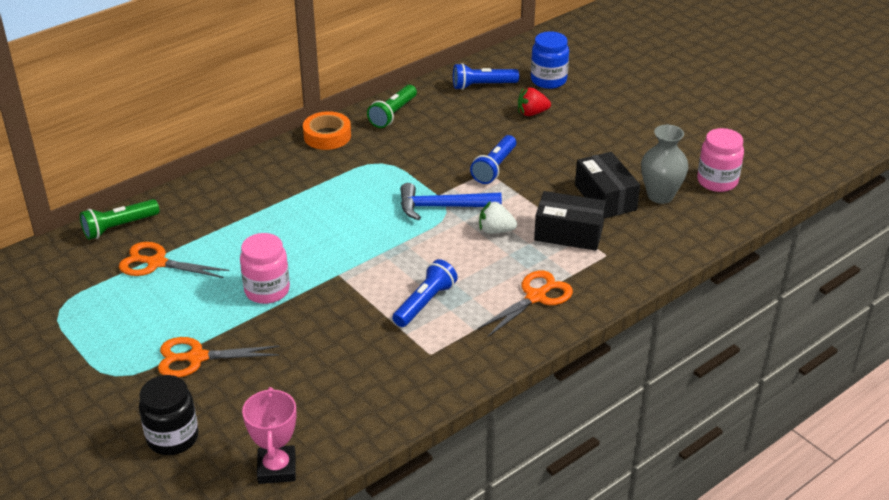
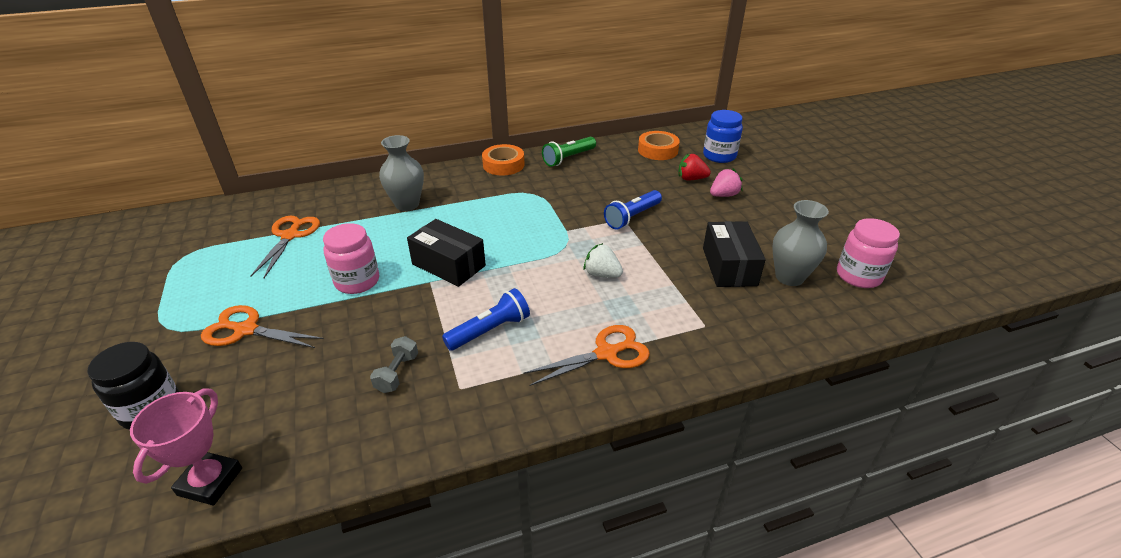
camera: 20 degrees right, 0 degrees up
(119, 227) = (289, 201): green flashlight -> none
(156, 263) = (290, 236): orange scissors -> orange scissors turned 60 degrees clockwise
(255, 203) = (407, 204): none -> grey vase
(368, 356) = (397, 373): none -> grey dumbbell
(442, 207) = (564, 241): blue hammer -> none
(482, 85) = (657, 150): blue flashlight -> orange tape
(568, 233) = (674, 294): black box -> black box (448, 265)
(571, 125) = (723, 195): none -> pink strawberry

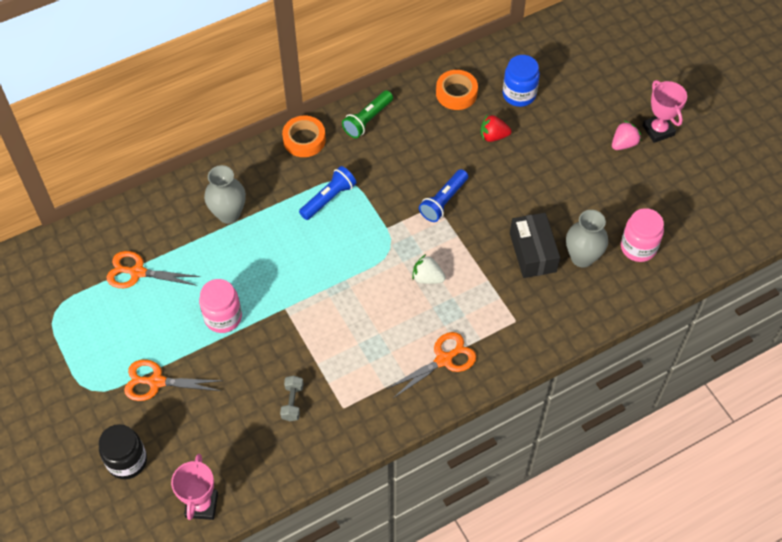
camera: 10 degrees left, 20 degrees up
(290, 236) = (137, 272): orange scissors -> orange scissors turned 75 degrees counterclockwise
(448, 265) = (294, 287): black box -> none
(490, 330) = (350, 352): blue flashlight -> blue flashlight (329, 199)
(723, 195) = (525, 157): pink strawberry -> pink strawberry (624, 144)
(867, 190) = (658, 130): none -> pink trophy

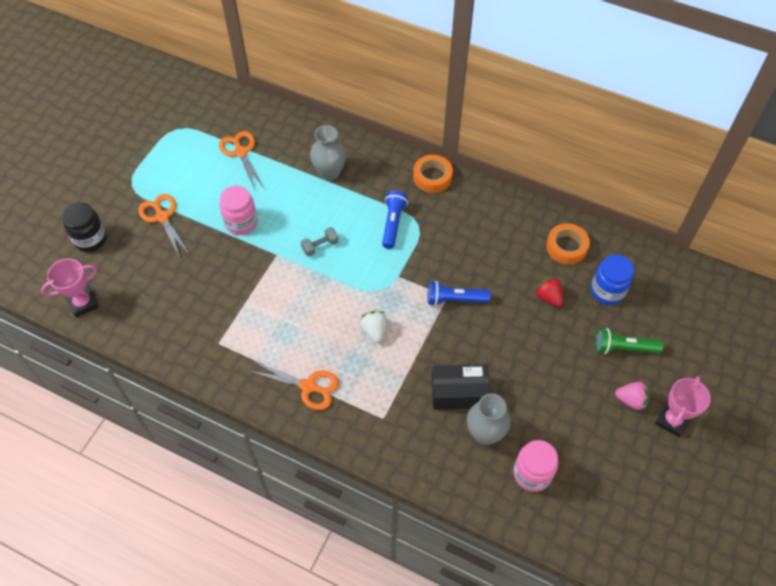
camera: 55 degrees right, 0 degrees up
(292, 402) = (201, 308): grey dumbbell -> grey dumbbell (320, 246)
(329, 199) = (393, 223): blue flashlight -> blue flashlight turned 90 degrees counterclockwise
(367, 120) = (486, 204): green flashlight -> green flashlight (623, 348)
(532, 252) = (459, 392): black box -> black box turned 45 degrees clockwise

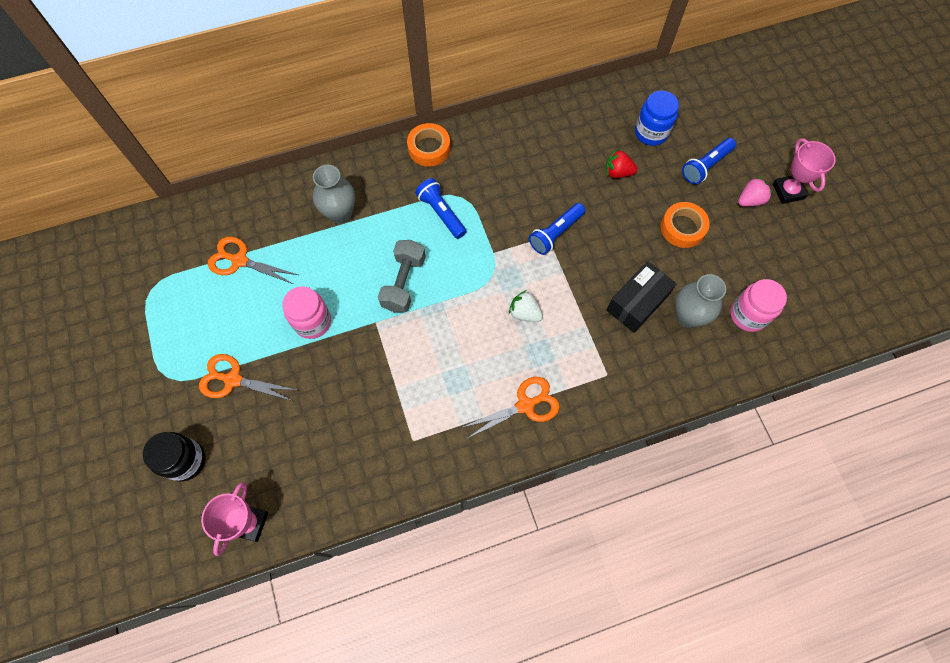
camera: 45 degrees left, 10 degrees up
(320, 246) = (404, 283): grey dumbbell -> grey dumbbell, size x1.68
(566, 247) = (588, 122): orange tape -> orange tape (682, 228)
(623, 348) = (705, 166): green flashlight -> blue flashlight

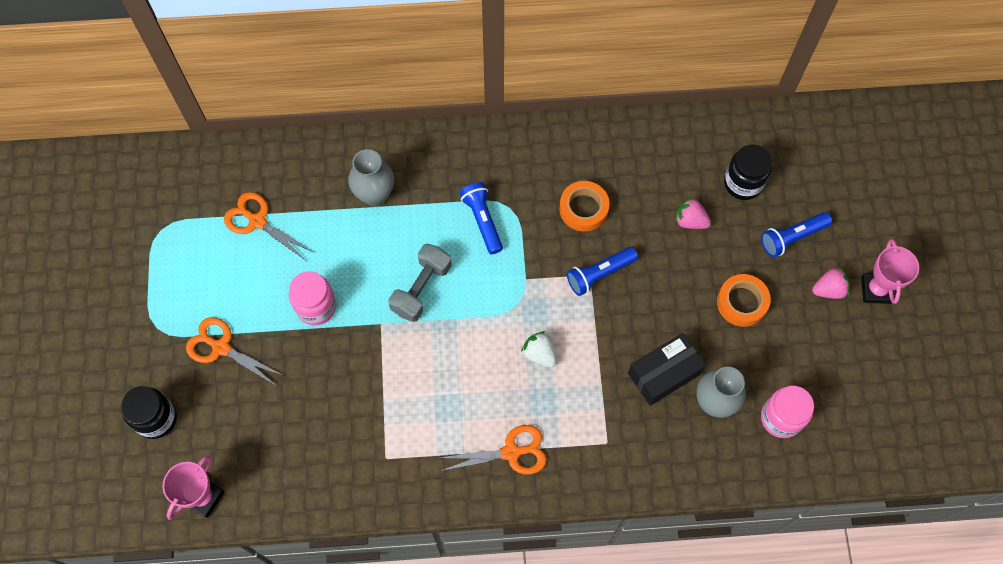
camera: 15 degrees right, 0 degrees up
(429, 148) = (490, 143): orange tape -> orange tape (583, 209)
(617, 172) = (690, 221): red strawberry -> pink strawberry
(651, 133) = (743, 183): blue jar -> black jar

